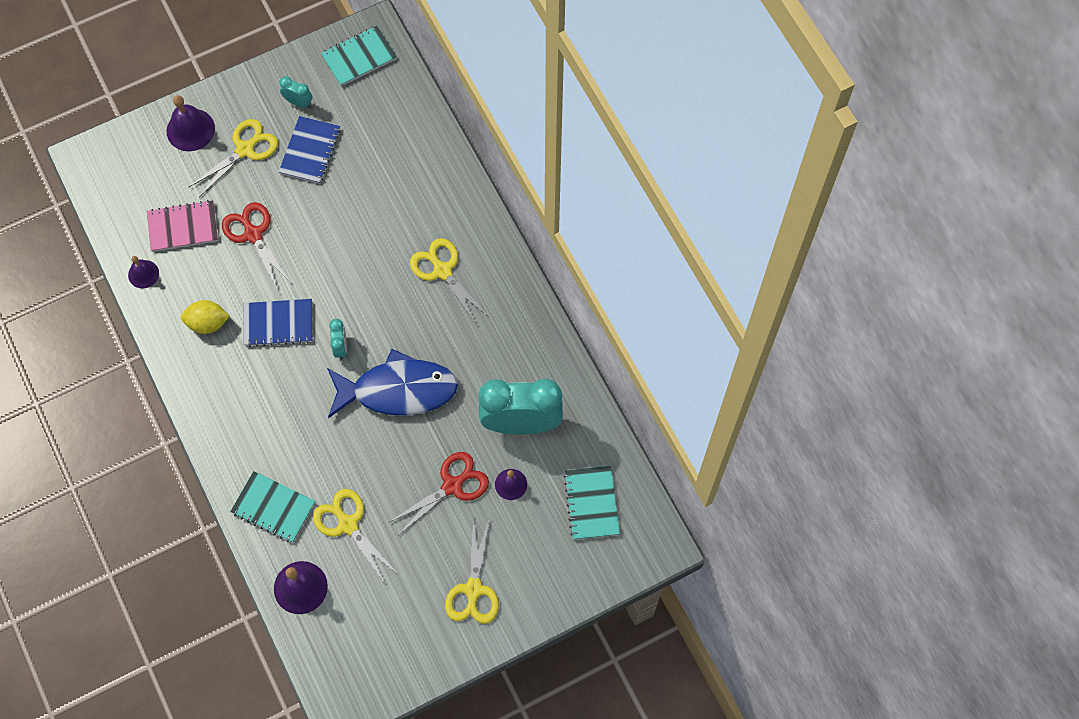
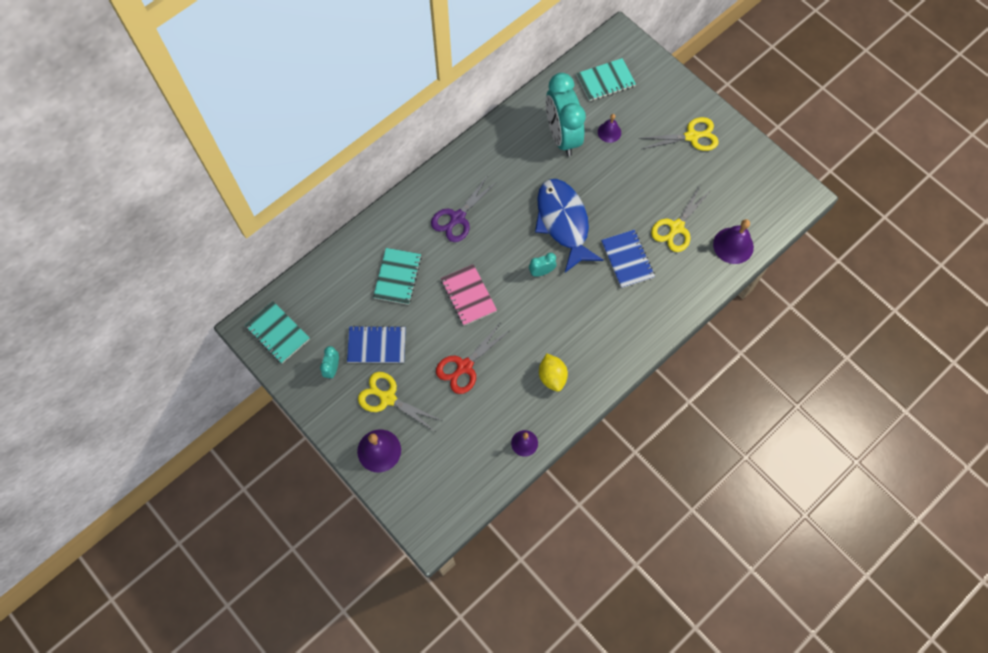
camera: 105 degrees left, 0 degrees up
(183, 227) = (473, 425): pink notebook -> pink notebook (468, 295)
(273, 508) = (682, 281): turquoise notebook -> turquoise notebook (397, 277)
(278, 323) = (536, 323): blue notebook -> blue notebook (627, 259)
(442, 271) = (457, 218): yellow scissors -> purple scissors
(452, 486) = (623, 168): red scissors -> none

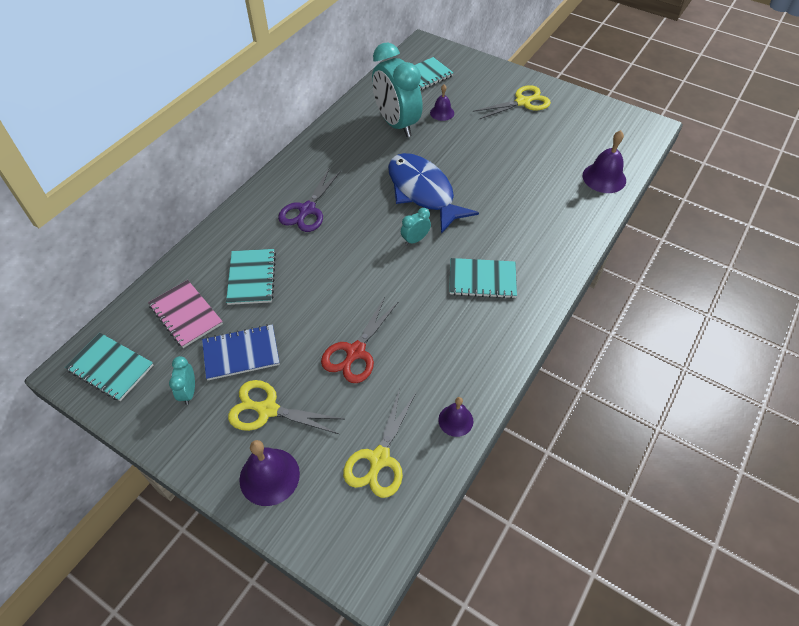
camera: 15 degrees left, 15 degrees down
(468, 295) = (339, 279): pink notebook -> pink notebook (186, 315)
(552, 376) = (463, 339): yellow lemon -> none
(585, 325) = (482, 279): none -> turquoise notebook
(627, 259) = (502, 210): blue notebook -> none
(676, 227) = (541, 174): yellow scissors -> yellow scissors (379, 459)

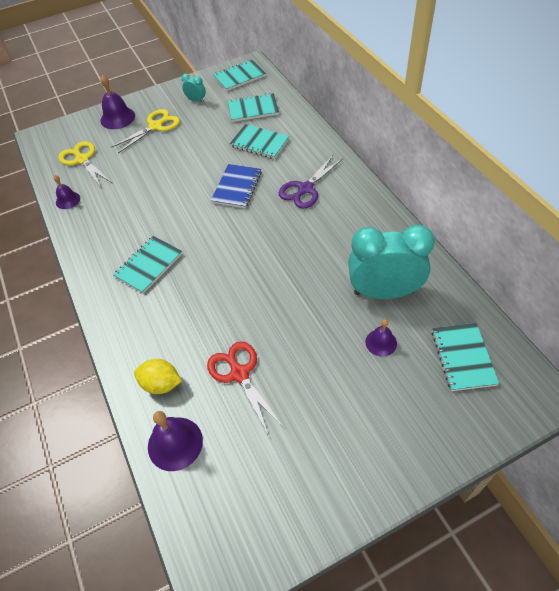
camera: 125 degrees right, 0 degrees up
(186, 315) = (253, 109): pink notebook -> turquoise notebook
(241, 353) = (203, 125): blue notebook -> blue notebook (237, 187)
(307, 210) = (305, 189): purple scissors -> purple scissors turned 105 degrees counterclockwise
(355, 352) = (156, 173): red scissors -> red scissors (239, 374)
(415, 240) = (222, 241): turquoise clock -> none
(423, 192) = (271, 270): blue fish -> none
(522, 102) = (354, 442): yellow scissors -> none
(575, 207) = (161, 384): none -> yellow lemon

